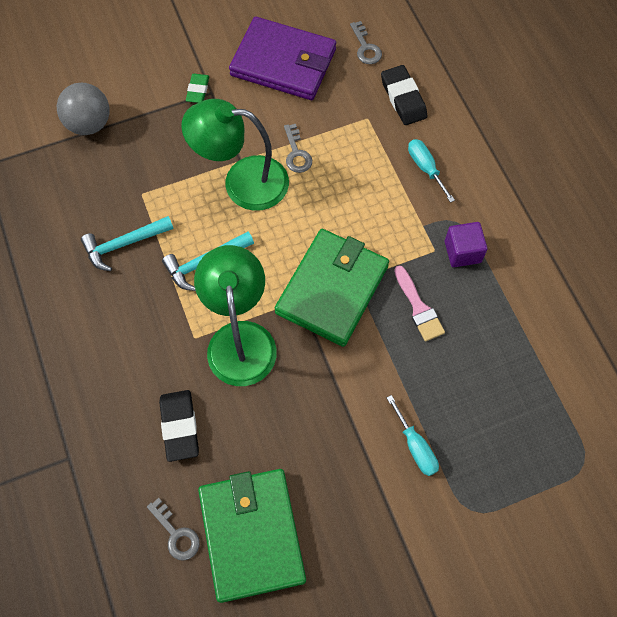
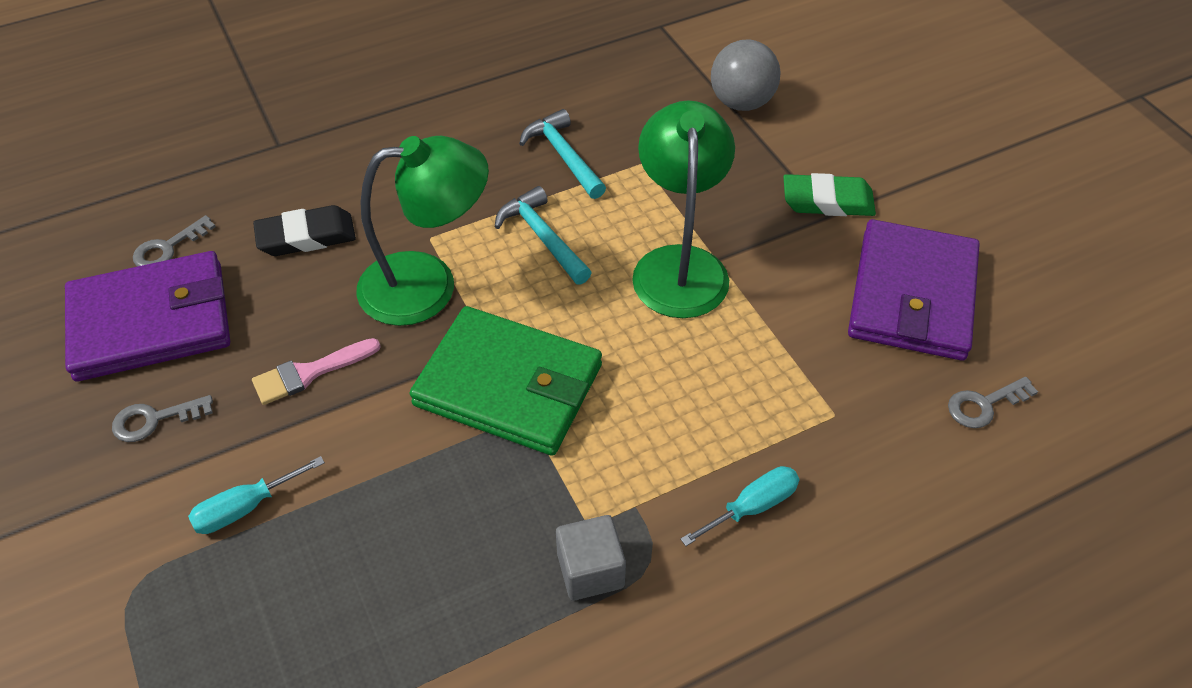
camera: 85 degrees right, 15 degrees down
(198, 90) = (827, 201): green eraser -> green eraser, size x1.58
(252, 534) = (151, 321): green wallet -> purple wallet
(296, 153) = (743, 324): grey key -> grey key (154, 420)
(403, 98) = (892, 467): black eraser -> none
(418, 308) = (480, 505): pink brush -> pink brush (309, 373)
(462, 252) = (590, 570): purple cube -> grey cube

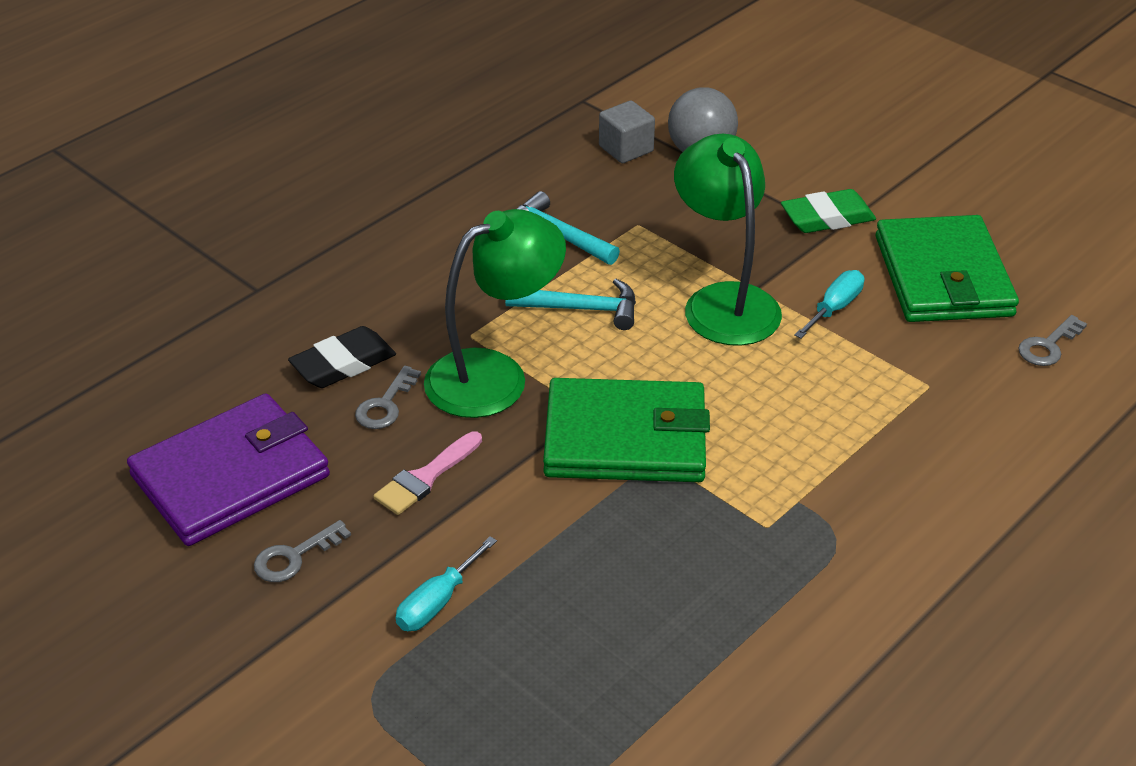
camera: 20 degrees left, 10 degrees down
(168, 248) = (202, 408): grey key -> grey key (385, 405)
(542, 237) = (581, 309): turquoise hammer -> turquoise hammer turned 150 degrees clockwise
(590, 570) = (789, 560): grey cube -> grey cube (626, 149)
(752, 507) = (899, 474): turquoise screwdriver -> turquoise screwdriver (834, 308)
(912, 295) = (943, 276): purple wallet -> green wallet

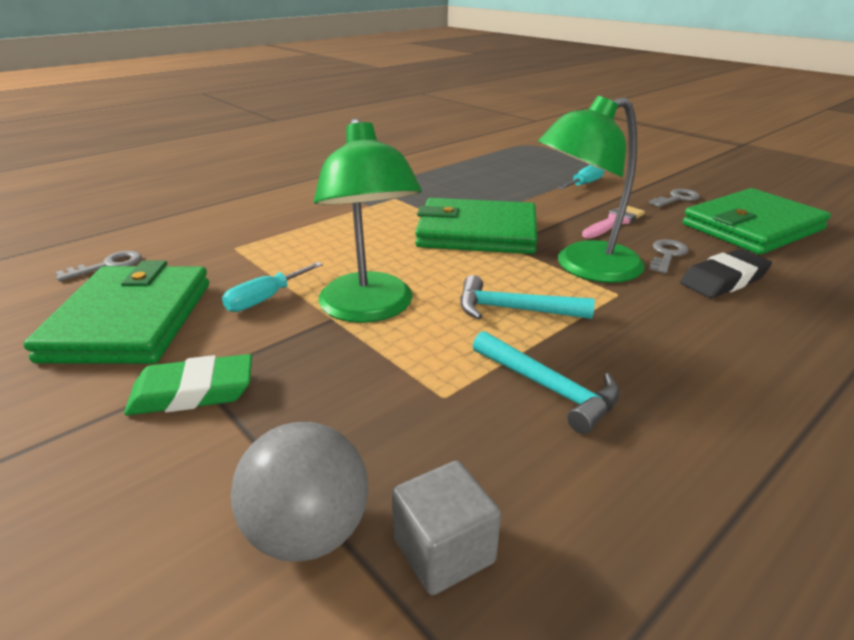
camera: 175 degrees left, 10 degrees down
(231, 475) = (752, 227): purple wallet -> green wallet

